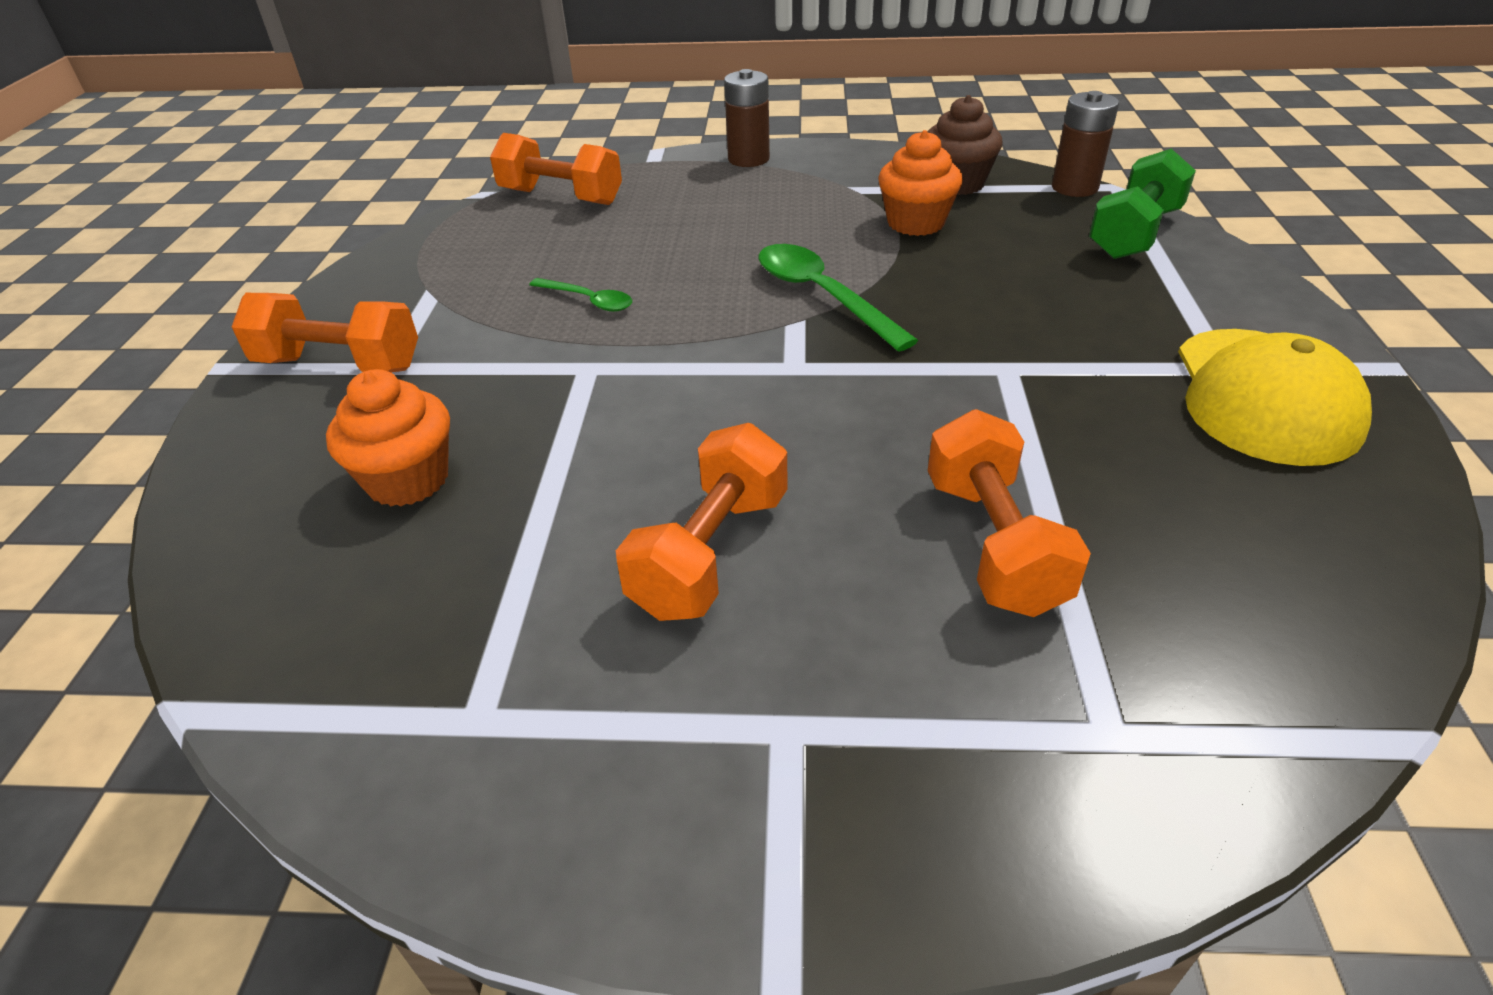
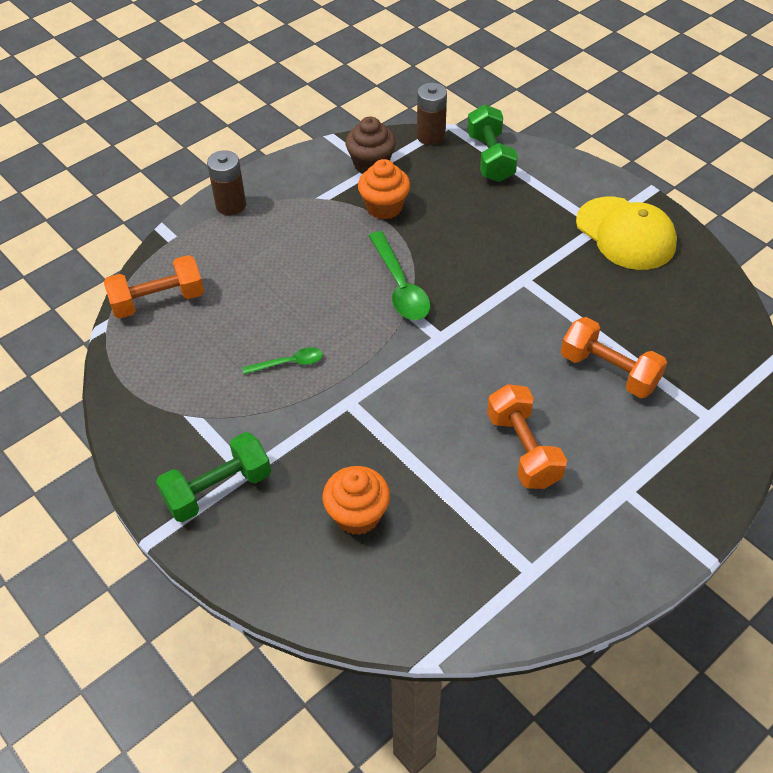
camera: 45 degrees left, 10 degrees up
(339, 364) = (218, 490): orange dumbbell -> green dumbbell
(822, 296) = (400, 286): green spoon -> green spoon turned 120 degrees counterclockwise

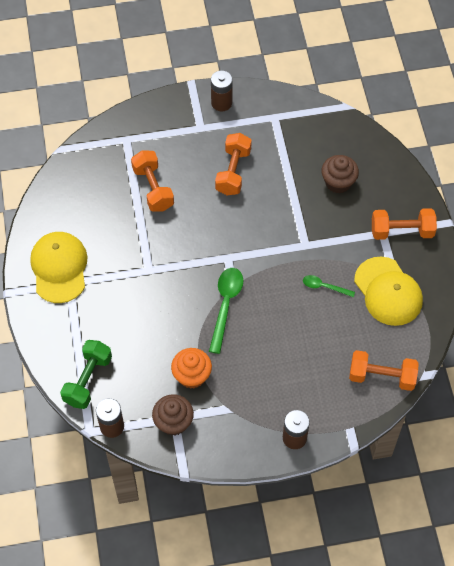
camera: 150 degrees left, 10 degrees up
(198, 398) = (388, 291): none -> yellow cap
(218, 490) = (402, 231): green dumbbell -> orange dumbbell
(357, 515) = (338, 182): orange cupcake -> brown cupcake
(632, 550) = (221, 103): none -> brown battery

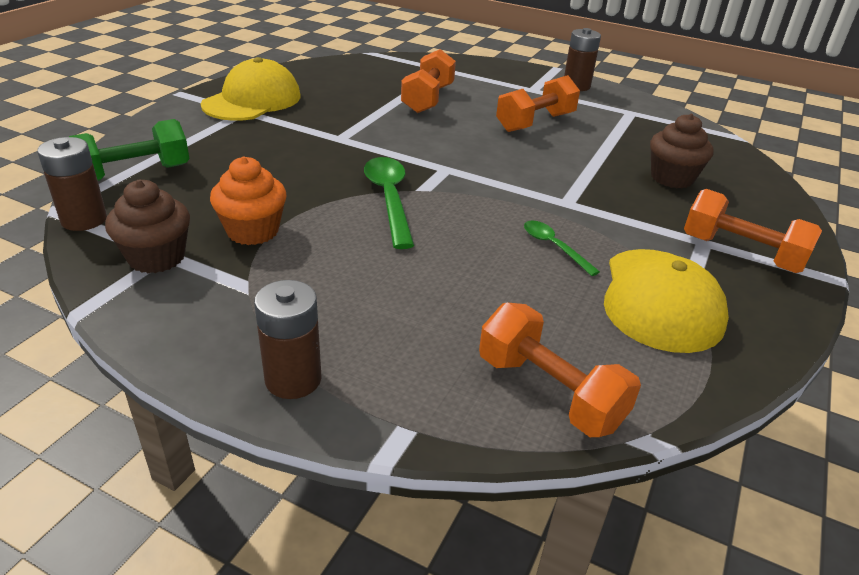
camera: 35 degrees right, 25 degrees down
(225, 305) = (389, 199): green spoon -> green spoon turned 60 degrees counterclockwise

